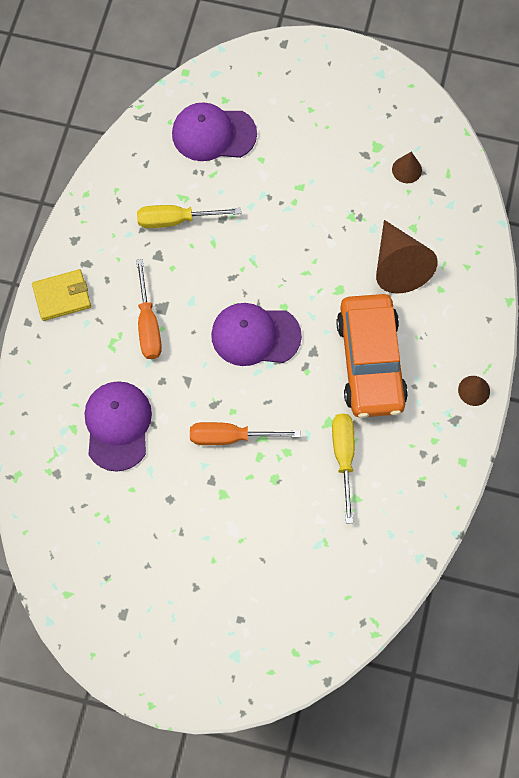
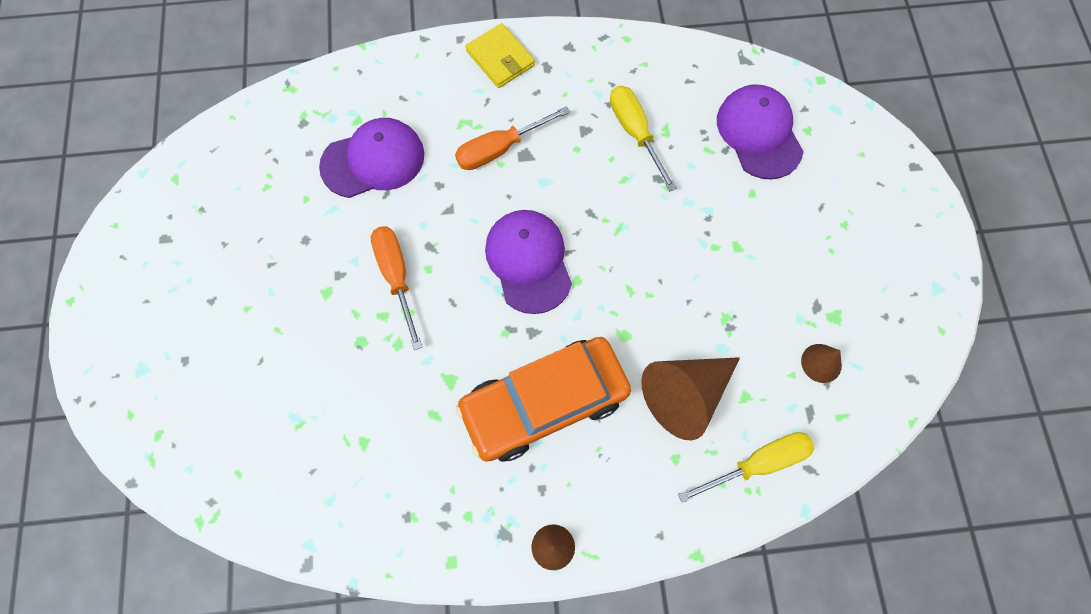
camera: 70 degrees right, 0 degrees up
(343, 457) = (411, 411): yellow screwdriver -> yellow screwdriver (758, 463)

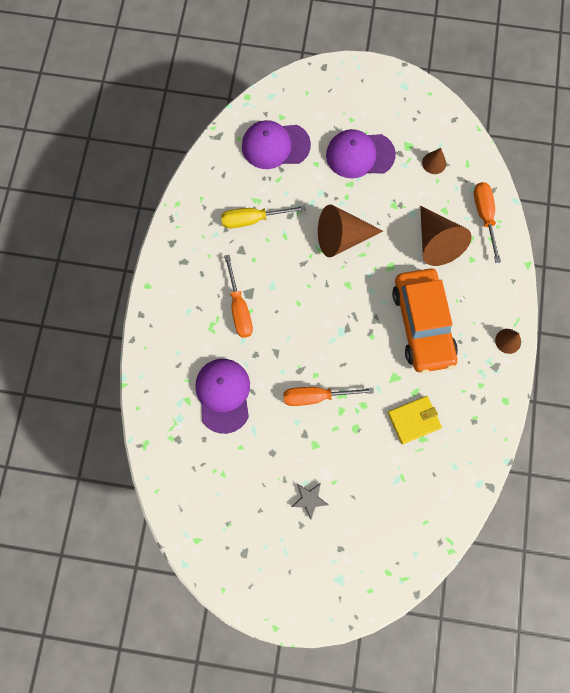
camera: 75 degrees left, 5 degrees up
(248, 303) = (309, 499): none -> grey star
(500, 58) = (166, 291): yellow wallet -> yellow wallet (413, 420)
(528, 261) = (327, 310): purple cap -> purple cap (360, 155)
(647, 256) = (342, 238): none -> brown cone
(758, 463) = (484, 216): yellow screwdriver -> orange screwdriver

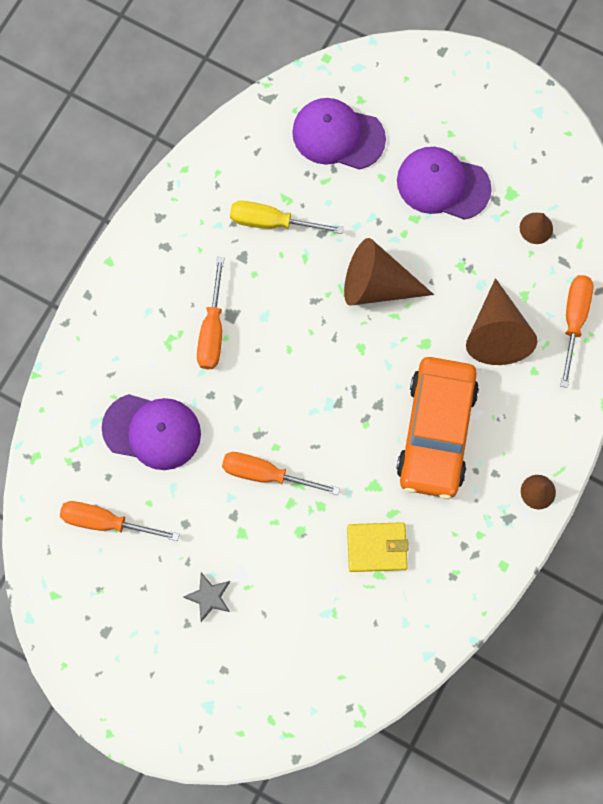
camera: 20 degrees right, 0 degrees up
(215, 472) = (106, 522): none -> orange screwdriver
(223, 395) = (152, 431): purple cap -> purple cap turned 90 degrees clockwise

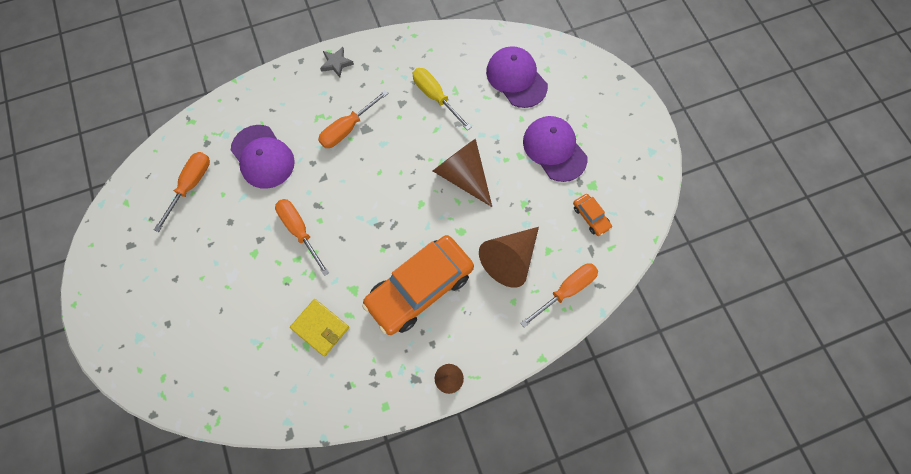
camera: 40 degrees right, 5 degrees down
(106, 522) = (191, 185): orange screwdriver -> orange screwdriver turned 60 degrees clockwise
(209, 597) = (201, 274): grey star -> grey star (336, 63)
(536, 228) = (590, 217): brown cone -> orange car

